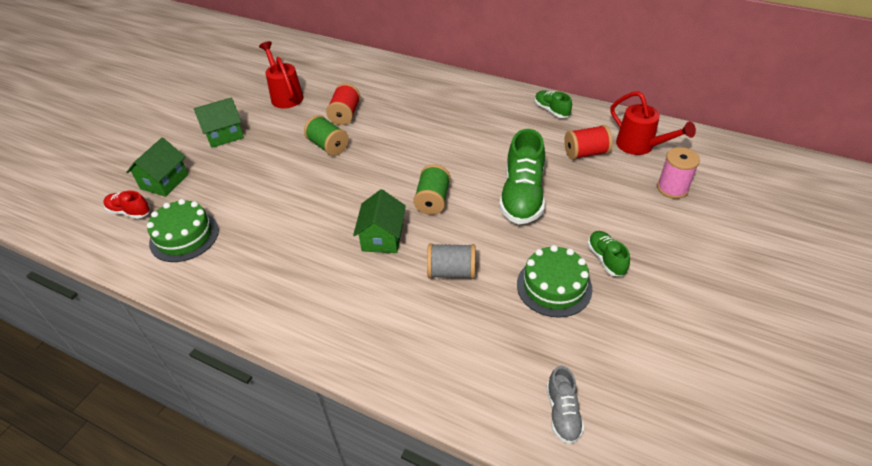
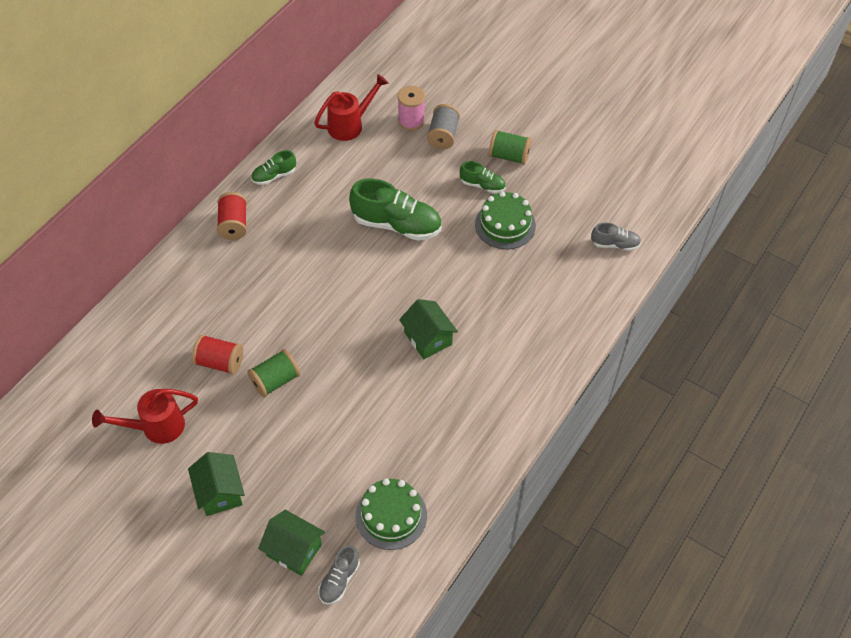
camera: 85 degrees left, 10 degrees up
(129, 212) = (339, 580): red shoe -> grey shoe
(382, 238) = (428, 338): green house -> green house turned 45 degrees clockwise
(432, 200) = (386, 294): green spool -> green spool (509, 156)
(451, 272) = (478, 290): grey spool -> grey spool (443, 135)
(585, 153) = (349, 166): red spool -> red spool (233, 225)
(606, 259) = (482, 185): green shoe -> green shoe turned 150 degrees counterclockwise

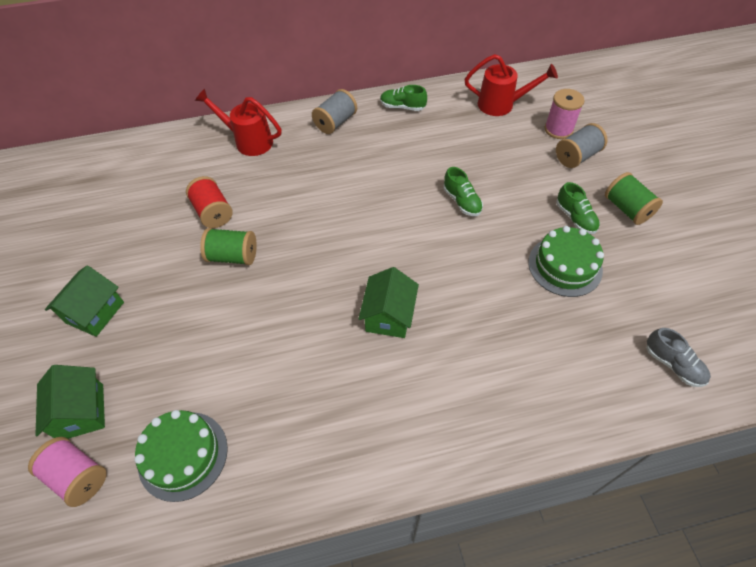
camera: 45 degrees right, 0 degrees up
(156, 427) = (119, 227): red watering can -> red watering can (249, 141)
(233, 225) = (335, 122): red spool -> grey spool
(339, 580) = (78, 476): grey shoe -> pink spool
(397, 225) = (462, 201): green shoe -> green shoe, size x0.52

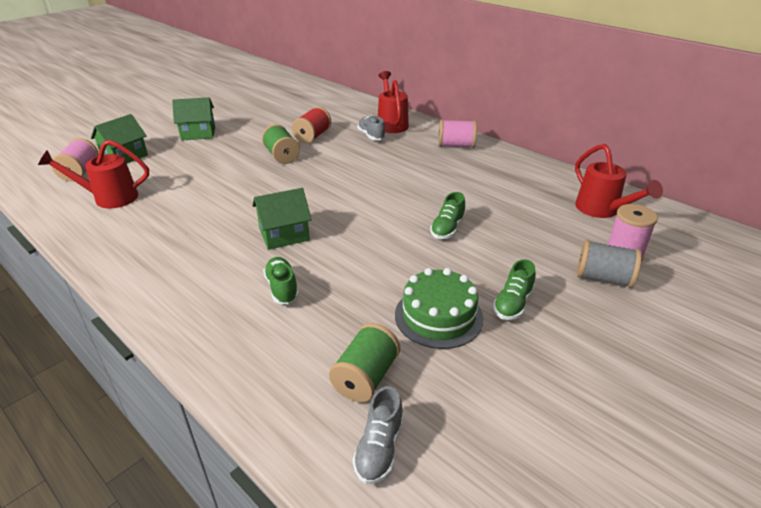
camera: 55 degrees right, 20 degrees down
(183, 455) = (109, 198): green cake -> red watering can
(258, 168) = (371, 136): none -> grey shoe
(335, 122) = (456, 145): grey spool -> pink spool
(402, 107) = (517, 165): green shoe -> green shoe (282, 288)
(627, 209) = (576, 339): green spool -> green spool (365, 377)

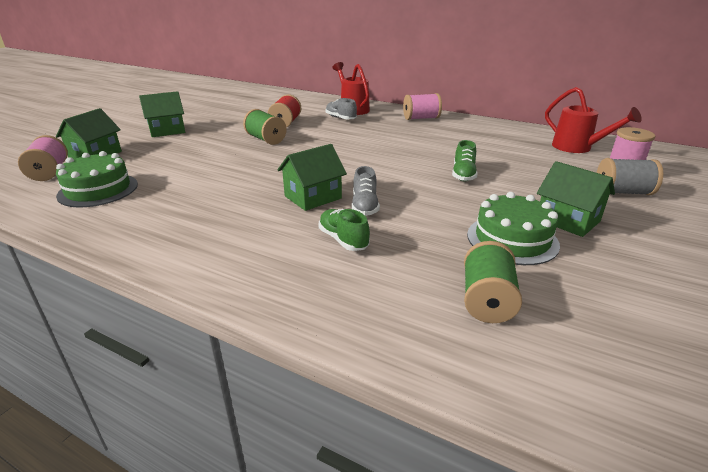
camera: 15 degrees left, 5 degrees down
(109, 198) = (98, 190): red watering can -> green cake
(379, 448) = (552, 361): grey shoe -> grey shoe (364, 206)
(513, 303) = (567, 220): green shoe -> green house

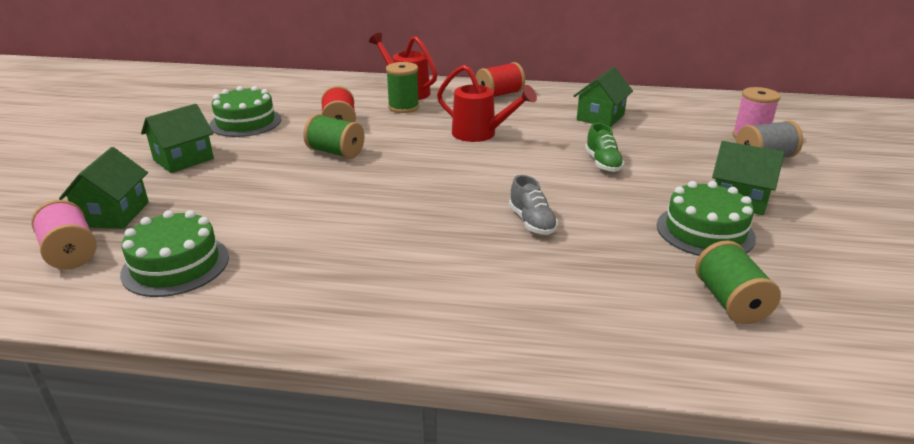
camera: 20 degrees left, 0 degrees up
(226, 114) = (245, 122): none -> green cake
(313, 197) = (465, 222): green house -> green house (600, 117)
(340, 118) = (403, 107): grey shoe -> green spool
(343, 240) = (543, 268): green shoe -> none
(421, 118) = (499, 94): pink spool -> red spool
(577, 148) = (689, 111): red watering can -> red watering can (480, 134)

